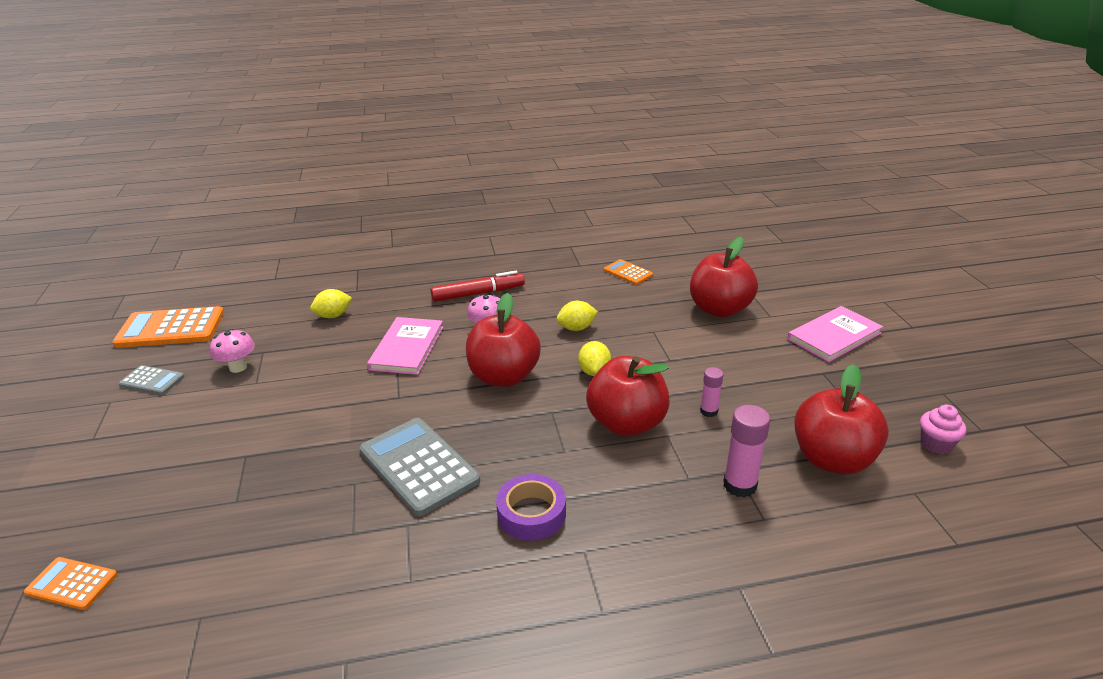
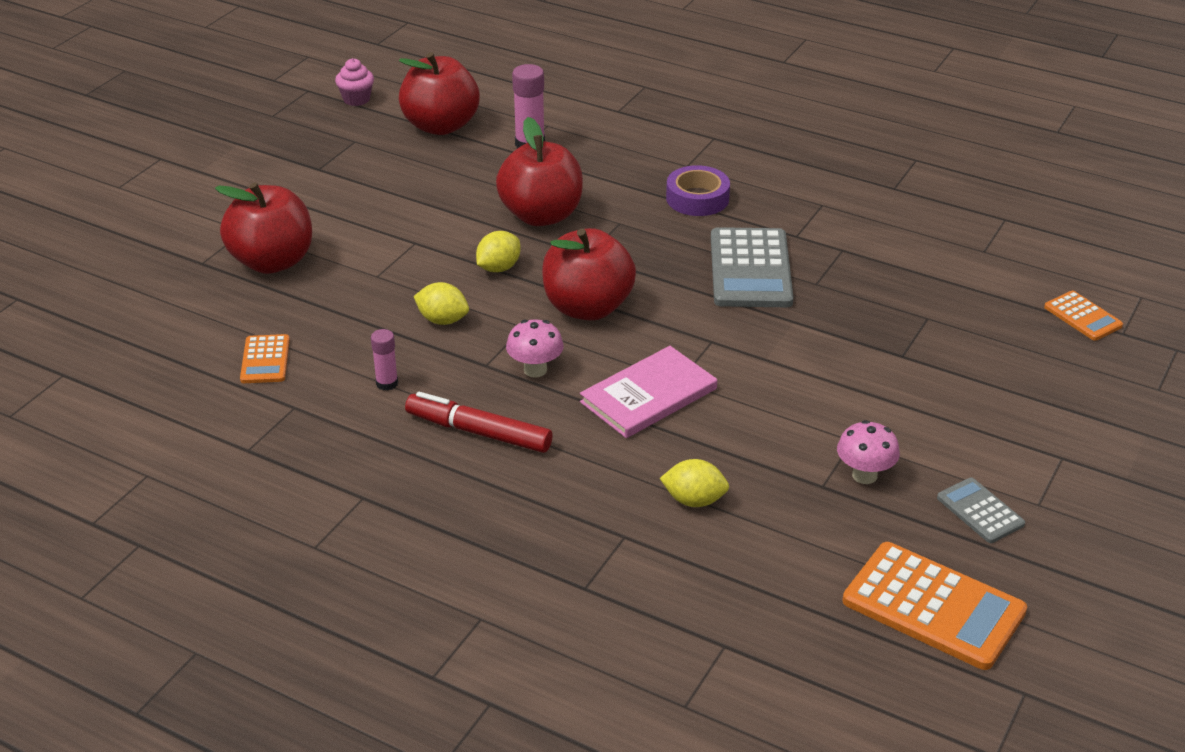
camera: 140 degrees left, 5 degrees up
(708, 411) = (463, 191): pink glue stick -> pink glue stick (387, 383)
(834, 336) = (239, 185): pink book -> none

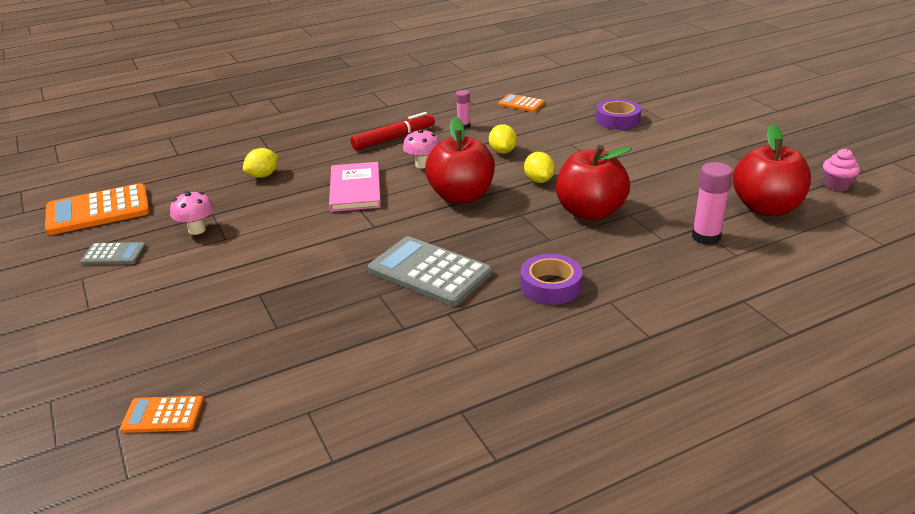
camera: 125 degrees right, 5 degrees down
(272, 261) = (617, 120): red apple -> purple tape
(442, 320) = (502, 151): yellow lemon -> yellow lemon turned 60 degrees counterclockwise

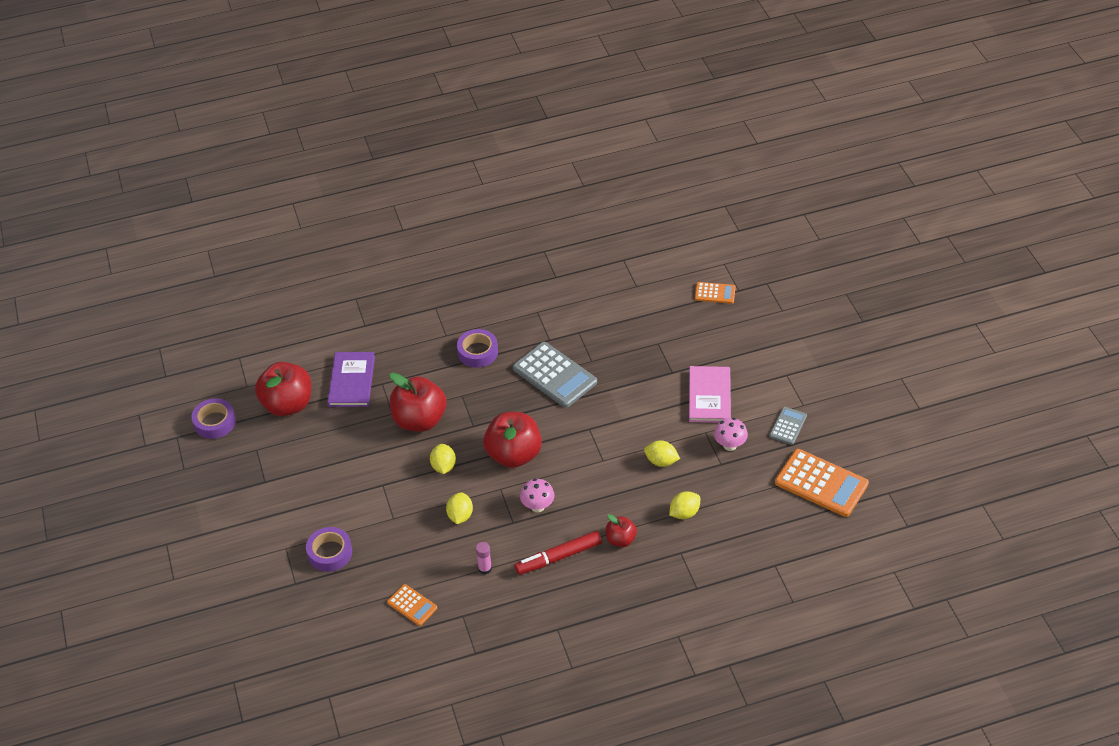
camera: 170 degrees left, 15 degrees up
(98, 210) = (821, 483): orange calculator -> orange calculator turned 45 degrees clockwise
(114, 254) = (788, 426): grey calculator -> grey calculator turned 105 degrees clockwise
(284, 208) = (661, 461): none -> yellow lemon
(332, 153) = (620, 540): none -> red apple
(355, 189) = (601, 478): pink book -> pink book (709, 396)
(706, 237) = (351, 381): pink glue stick -> purple book
(836, 185) = (214, 422): pink cupcake -> purple tape

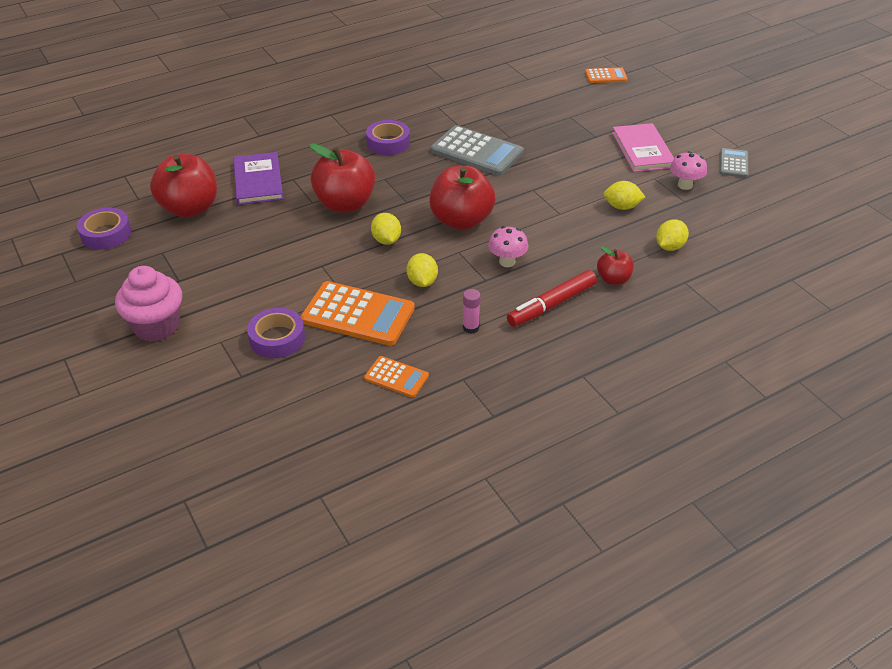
camera: 15 degrees left, 5 degrees down
(240, 525) = (157, 326): none -> pink cupcake
(821, 483) = (795, 204): orange calculator -> orange calculator (358, 314)

